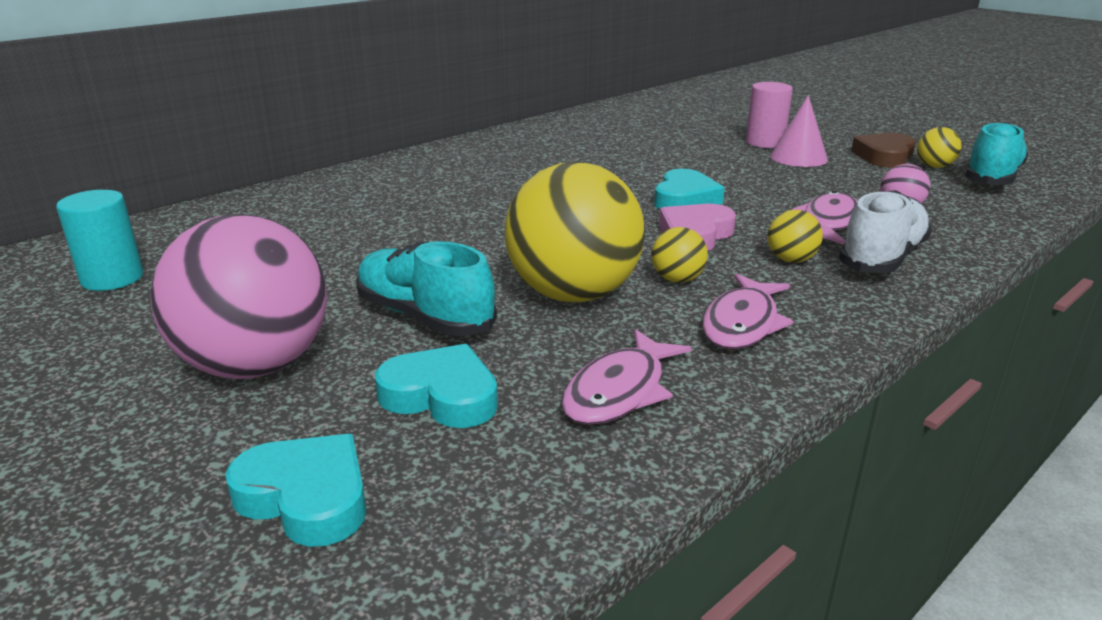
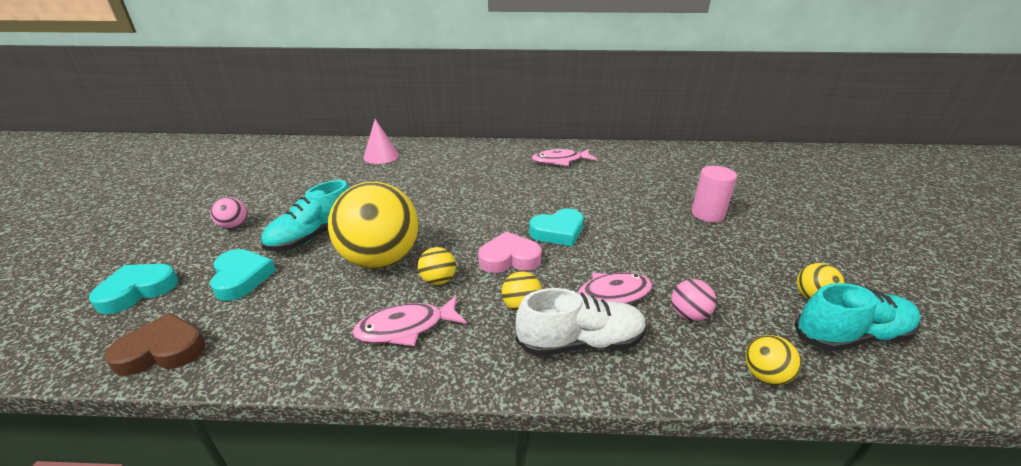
camera: 45 degrees right, 5 degrees up
(112, 278) = (281, 163): turquoise cylinder -> none
(256, 366) = (234, 226): pink ball -> pink ball, size x0.42
(306, 497) = (137, 291): turquoise heart -> turquoise heart turned 120 degrees counterclockwise
(424, 316) = (314, 236): turquoise shoe -> turquoise shoe turned 135 degrees counterclockwise
(619, 391) = (285, 323): pink fish -> pink fish (560, 161)
(798, 157) = (705, 237): pink cone -> pink cone (381, 156)
(884, 156) = (785, 267): brown heart -> brown heart (162, 351)
(1004, 218) = (765, 375): none -> yellow ball

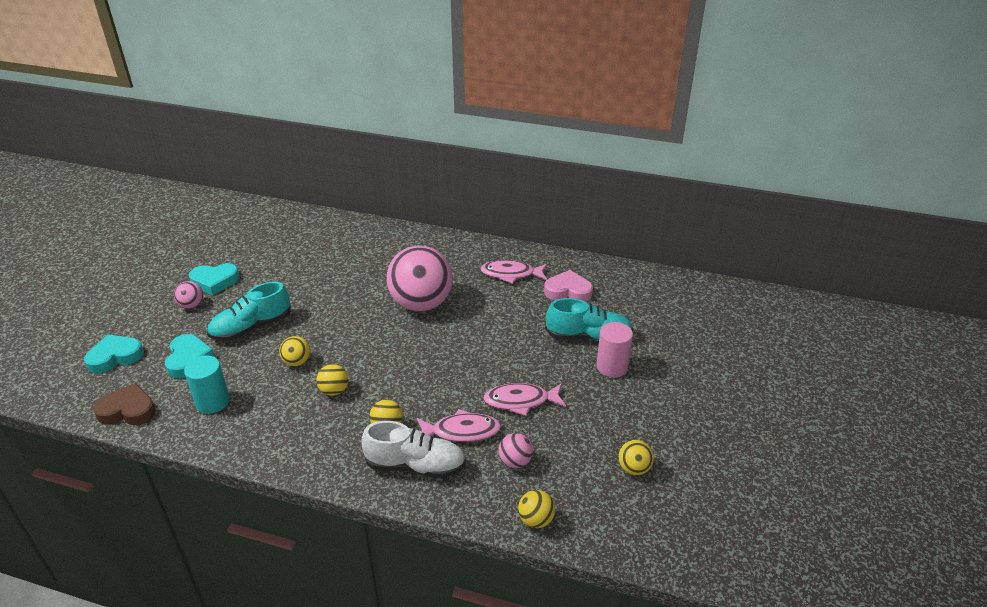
camera: 15 degrees right, 5 degrees up
(286, 318) = (213, 402): none -> turquoise cylinder
(381, 156) = (338, 240): pink cone -> none
(381, 259) = (297, 362): yellow ball -> yellow ball, size x0.42
(406, 327) = (294, 427): pink fish -> pink fish (520, 401)
(491, 192) = (421, 304): none -> pink ball
(509, 258) = (401, 381): pink heart -> pink heart (568, 291)
(558, 231) = (458, 361): turquoise heart -> turquoise heart (215, 281)
(850, 336) = (633, 506): turquoise shoe -> turquoise shoe (588, 336)

